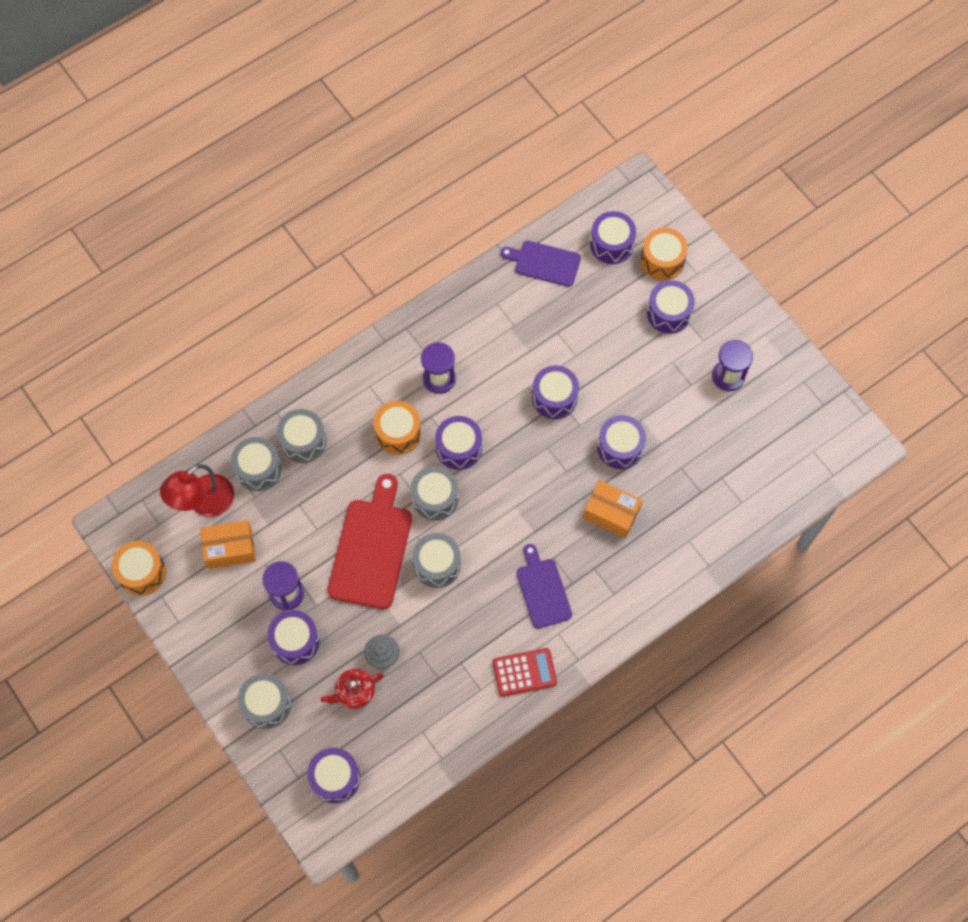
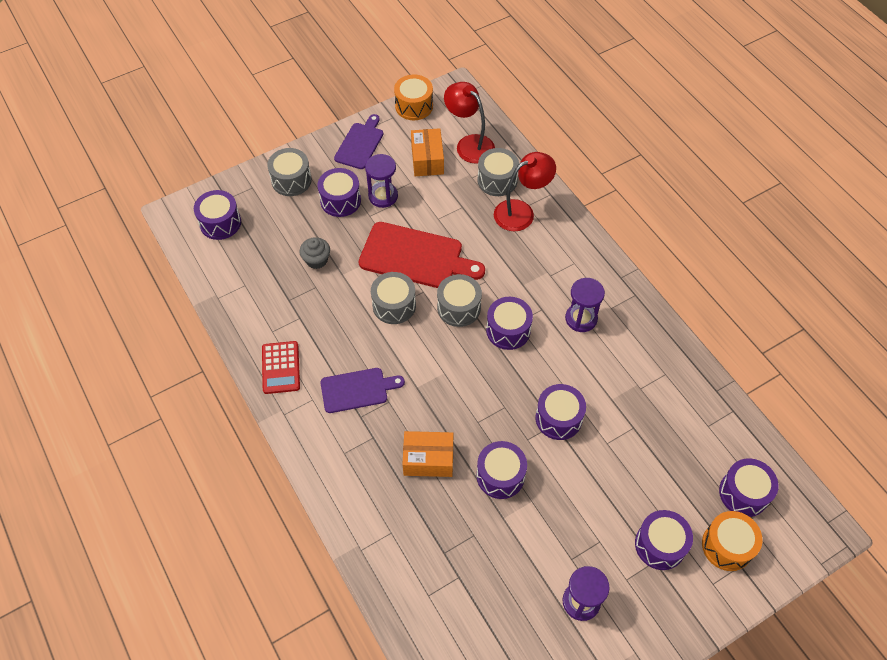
camera: 95 degrees right, 10 degrees down
(303, 441) = (521, 212): grey drum -> red lamp
(354, 692) = (289, 239): red teapot -> none
(398, 433) = (526, 282): orange drum -> none
(544, 263) = (715, 422): purple cutting board -> purple cutting board (360, 144)
(611, 513) = (428, 459): orange box -> orange box turned 60 degrees clockwise

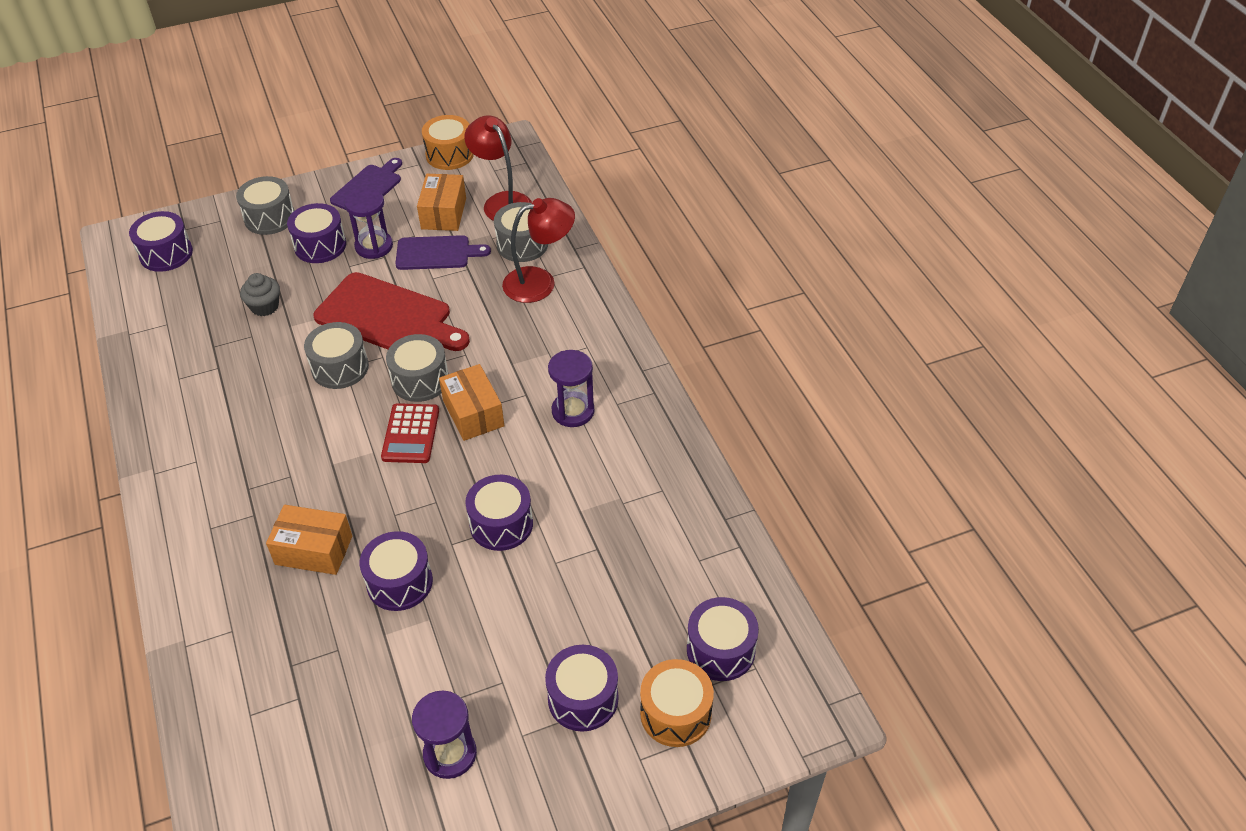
camera: 10 degrees right, 10 degrees down
(280, 368) = (171, 420): red calculator -> red calculator (410, 434)
(357, 390) = (256, 457): purple cutting board -> purple cutting board (437, 253)
(508, 330) = (473, 413): purple drum -> orange box

